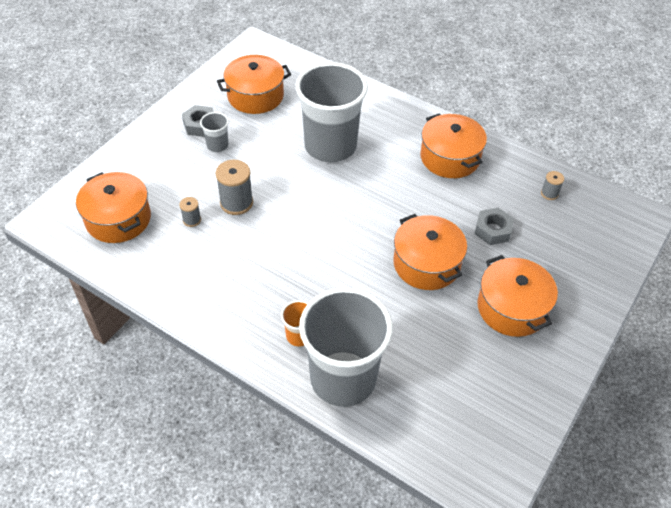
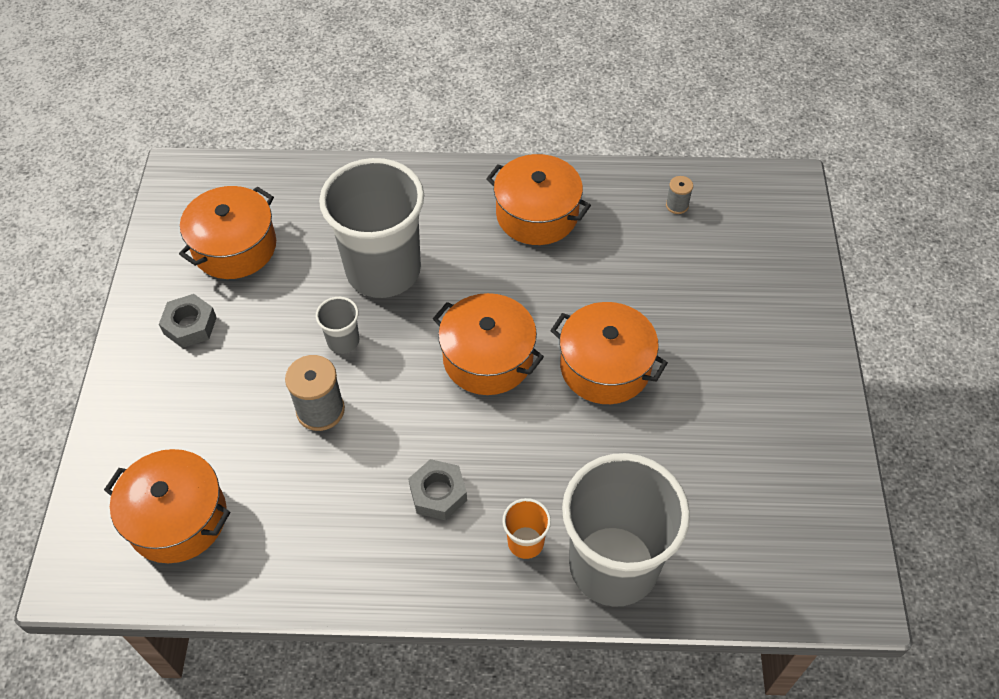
camera: 30 degrees left, 5 degrees up
(192, 220) = (279, 465): grey spool -> none
(217, 145) = (235, 343): grey cup -> grey cup (343, 341)
(493, 230) = (648, 284): grey nut -> grey nut (438, 493)
(512, 308) = (732, 370): orange pot -> orange pot (488, 358)

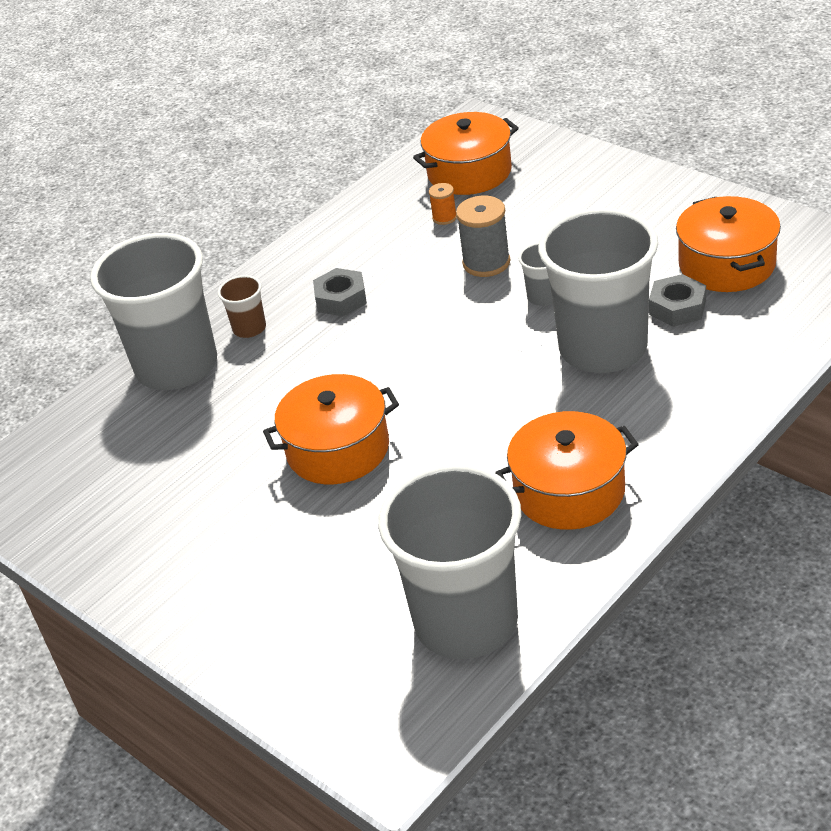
camera: 135 degrees right, 15 degrees down
(190, 325) = (652, 217): grey nut -> grey nut (677, 307)
(268, 489) = (444, 218): none -> orange spool
(488, 358) = (431, 377): orange pot -> none
(525, 542) = (249, 328): orange cup -> brown cup
(677, 205) = (466, 621): grey spool -> grey cup

